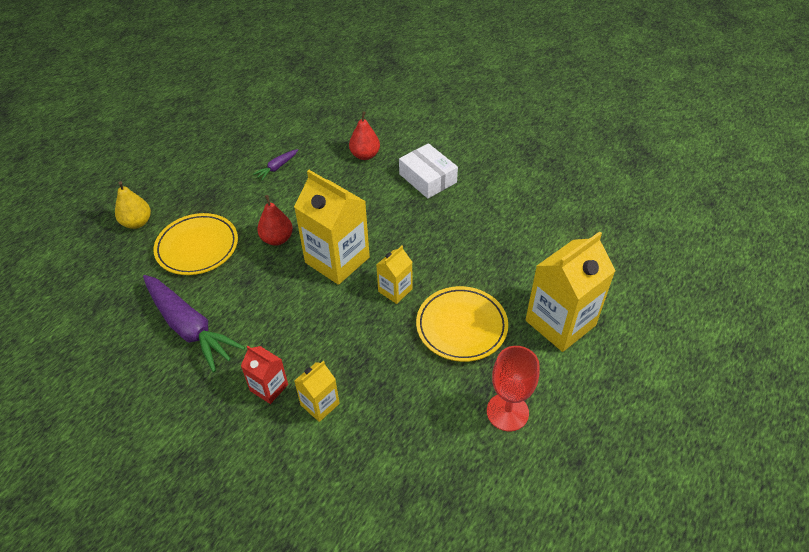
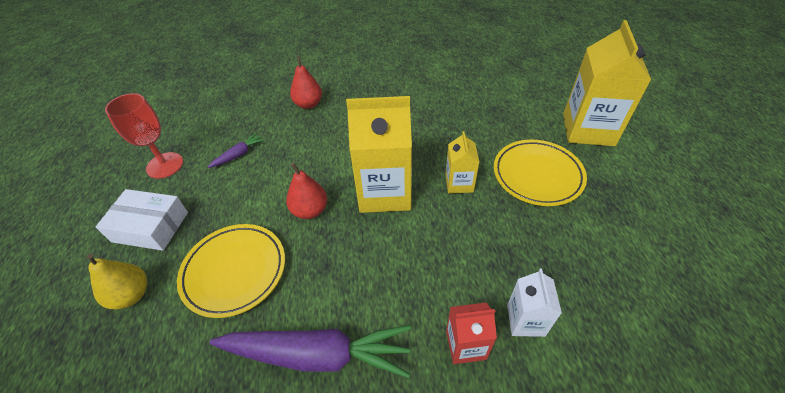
camera: 40 degrees left, 0 degrees up
(277, 167) = (238, 155): purple carrot -> purple carrot turned 135 degrees counterclockwise
(320, 404) = (525, 320): yellow carton -> white carton
(427, 178) = (378, 93): white box -> white box (150, 227)
(507, 412) = (645, 210): red goblet -> red goblet (165, 165)

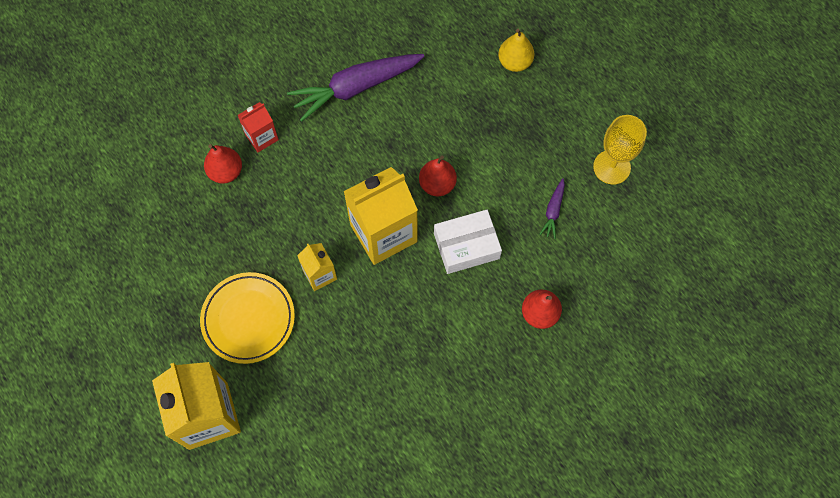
camera: 150 degrees right, 20 degrees up
(150, 227) = (557, 110): white box -> white box (466, 246)
(165, 165) = (611, 167): red goblet -> yellow goblet
(234, 271) = (456, 110): yellow plate -> none
(525, 320) = (226, 172): white carton -> red pear

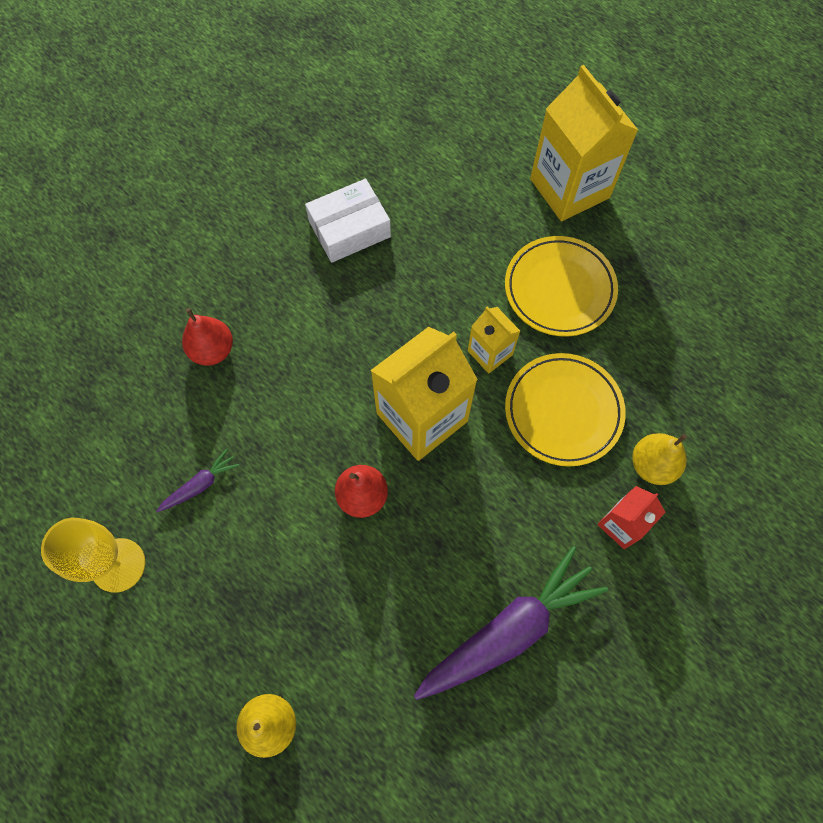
camera: 170 degrees right, 0 degrees up
(226, 172) = (652, 465): red pear -> yellow pear
(277, 220) = (563, 411): none -> yellow plate
(466, 246) = (312, 418): white box -> white box (349, 229)
(553, 211) = (200, 485): purple carrot -> purple carrot turned 45 degrees clockwise

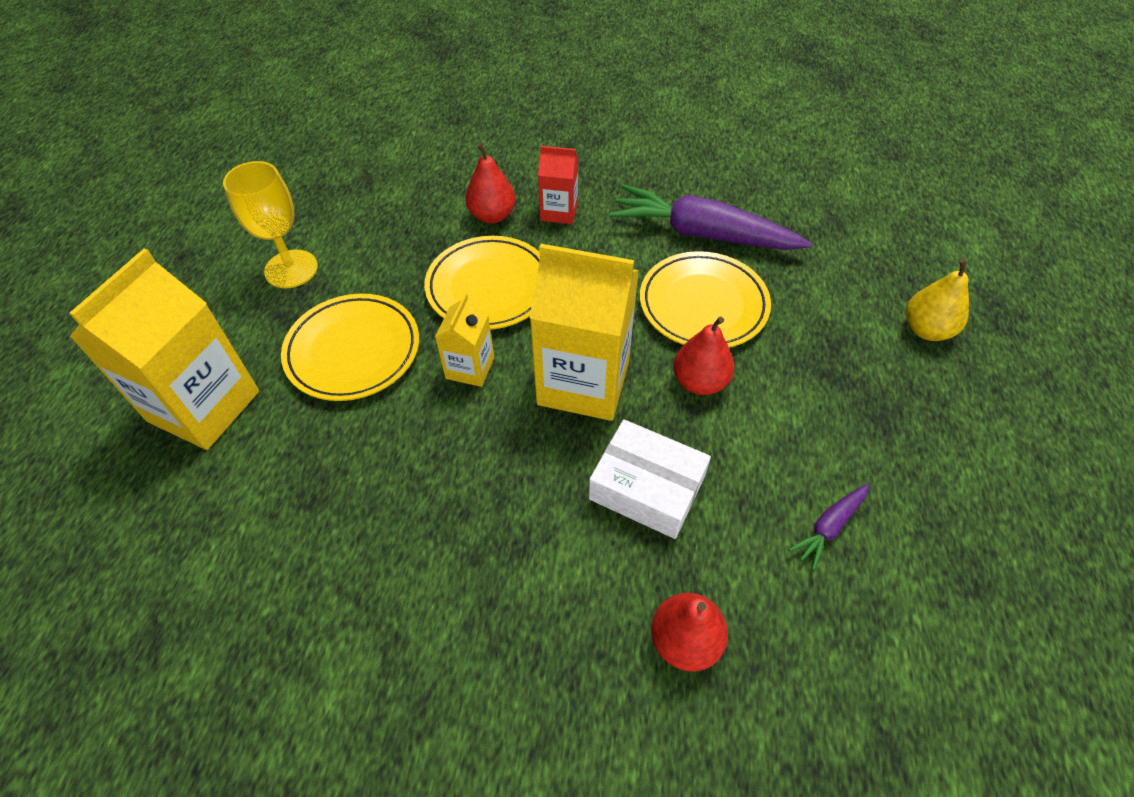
camera: 125 degrees left, 15 degrees down
(118, 565) = (973, 541): yellow goblet -> yellow goblet (291, 269)
(200, 485) = (829, 527): purple carrot -> purple carrot turned 60 degrees counterclockwise
(349, 229) = (399, 603): white box -> white box (647, 488)
(429, 560) = (703, 305): none -> yellow plate
(652, 465) = (492, 215): yellow pear -> red pear

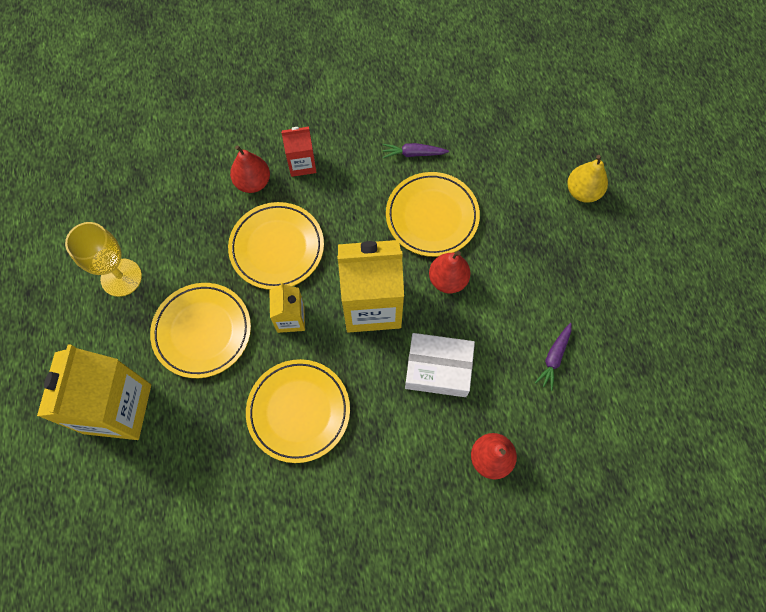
camera: 20 degrees left, 15 degrees up
(428, 482) = (298, 411): none -> yellow plate
(702, 234) = (413, 154): purple carrot -> purple carrot, size x0.45

